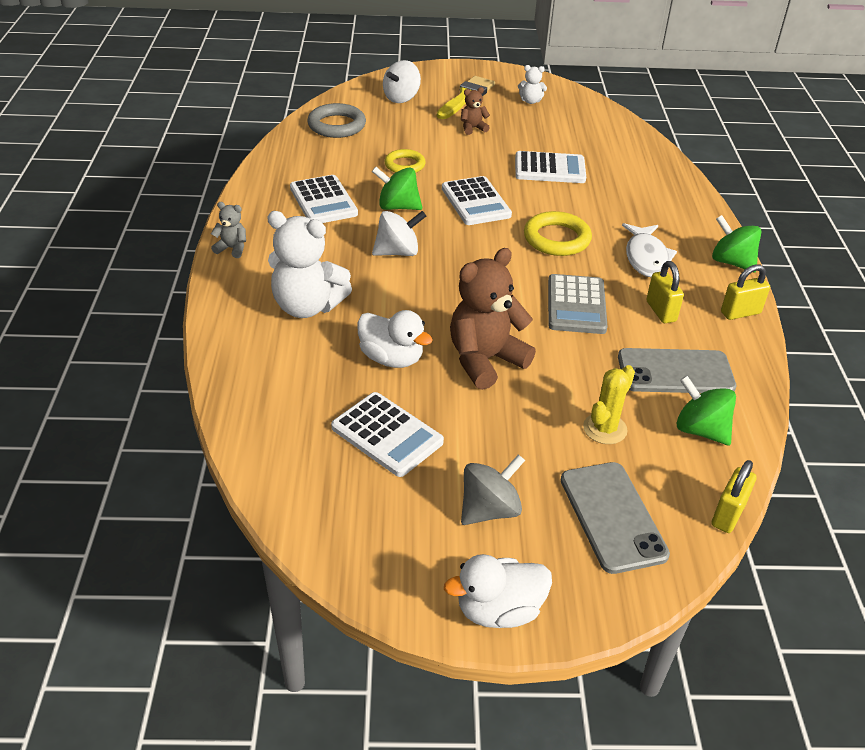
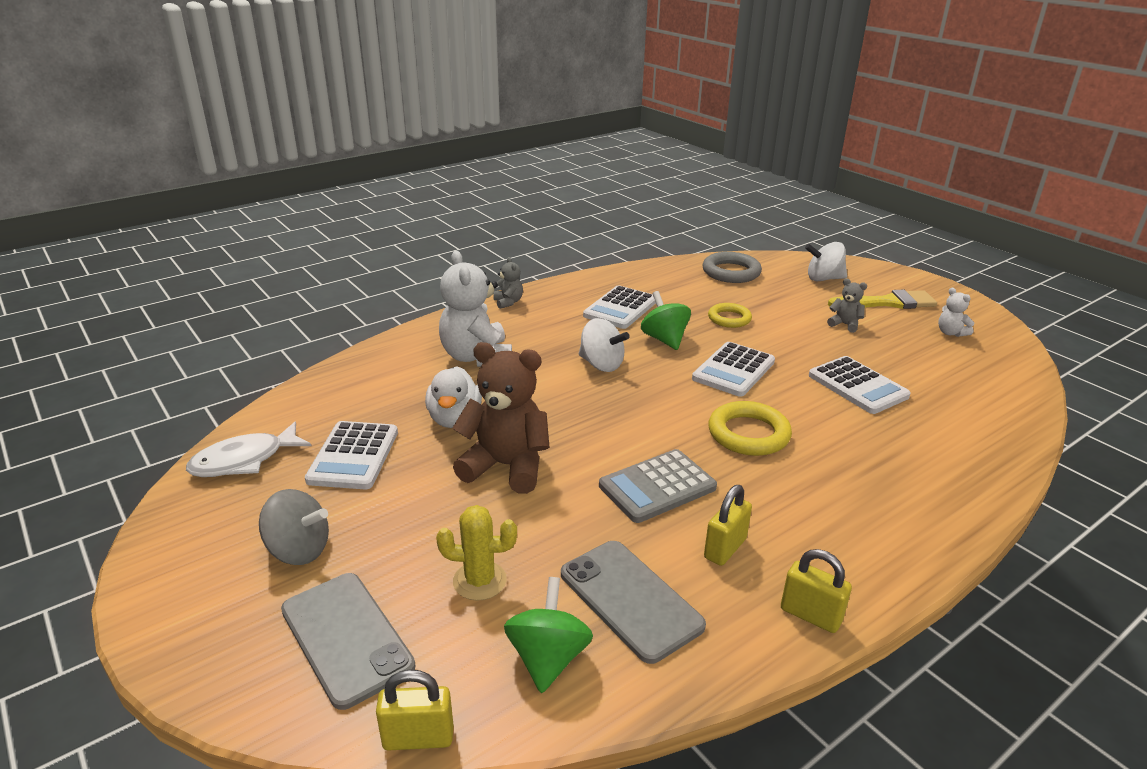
camera: 55 degrees right, 10 degrees down
(473, 128) = (845, 324): brown teddy bear -> grey teddy bear
(499, 610) = (167, 608): white duck -> none
(612, 516) = (346, 638): grey phone -> grey phone turned 75 degrees counterclockwise
(646, 258) = (807, 502): white fish -> white fish (244, 460)
(731, 262) = (901, 571): green spinning top -> none

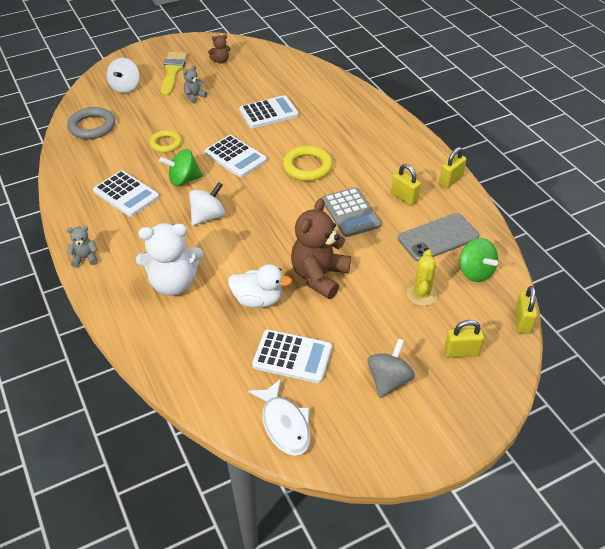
camera: 80 degrees left, 15 degrees up
(346, 638) = (461, 352): grey phone -> yellow padlock
(548, 658) = (475, 272): green spinning top -> green spinning top turned 135 degrees counterclockwise
(950, 333) = (220, 61): white teddy bear -> brown teddy bear

